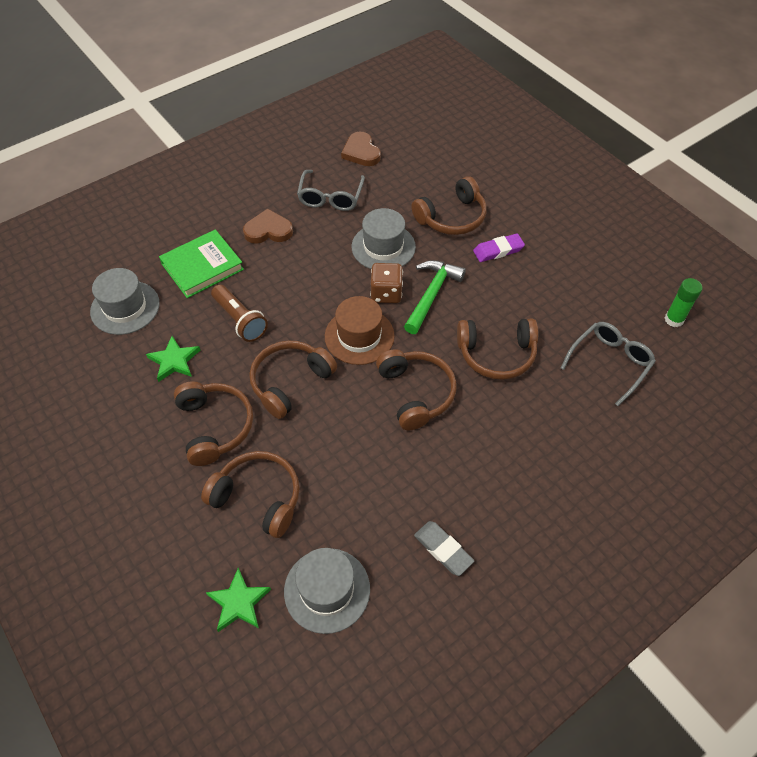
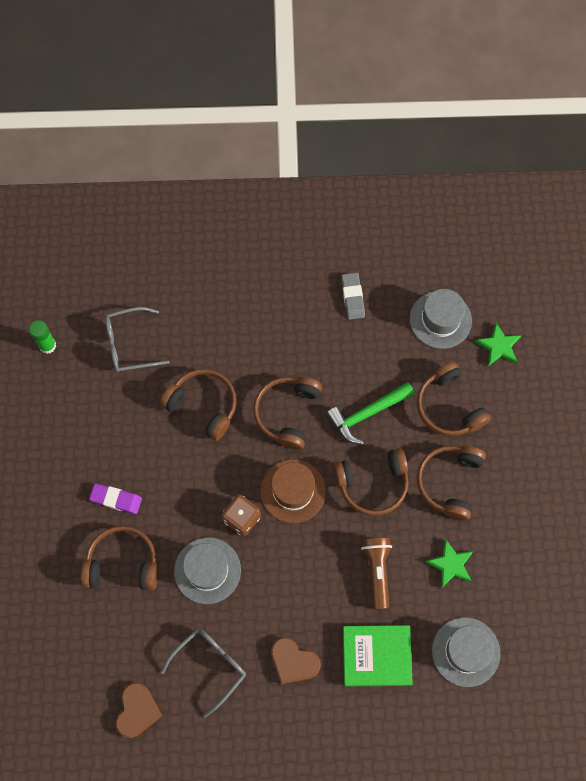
camera: 145 degrees left, 15 degrees up
(431, 295) = (207, 492): green hammer -> green hammer (367, 414)

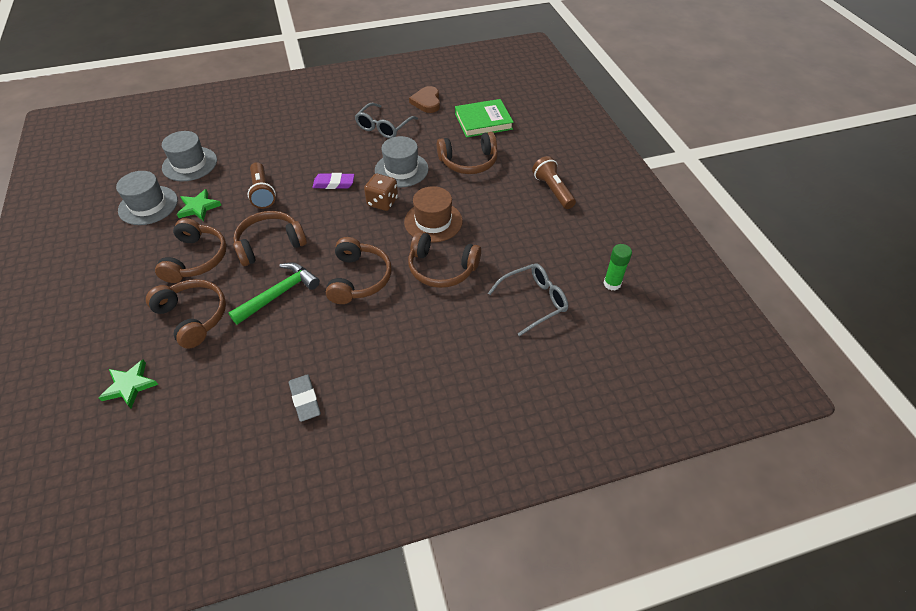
camera: 165 degrees right, 20 degrees down
(45, 487) = (553, 190): none -> brown flashlight
(116, 499) = (491, 194): purple eraser -> purple eraser (334, 183)
(293, 491) = (342, 226): brown hat -> brown hat (433, 221)
(293, 662) = (323, 138): brown heart -> none
(376, 656) = (260, 151): green book -> green book (483, 121)
(440, 319) = (198, 399): grey hat -> grey hat (148, 205)

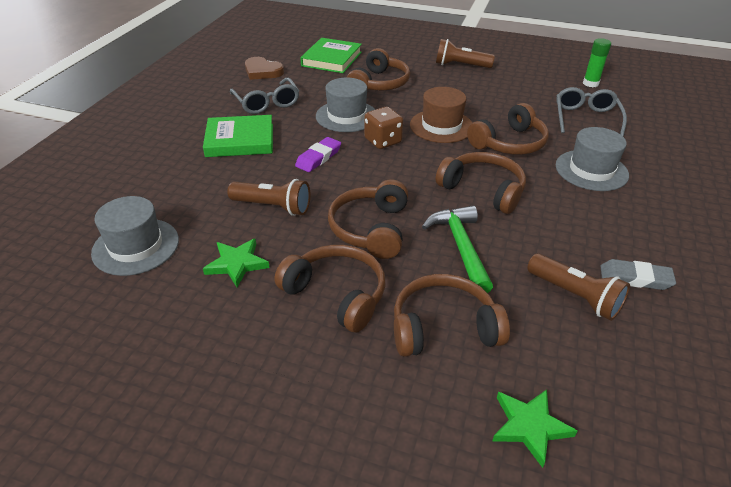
camera: 55 degrees left, 10 degrees down
(148, 205) = (173, 309): grey hat -> grey hat (591, 170)
(262, 371) = (575, 296): none -> brown flashlight
(325, 141) = (240, 140): none -> green book

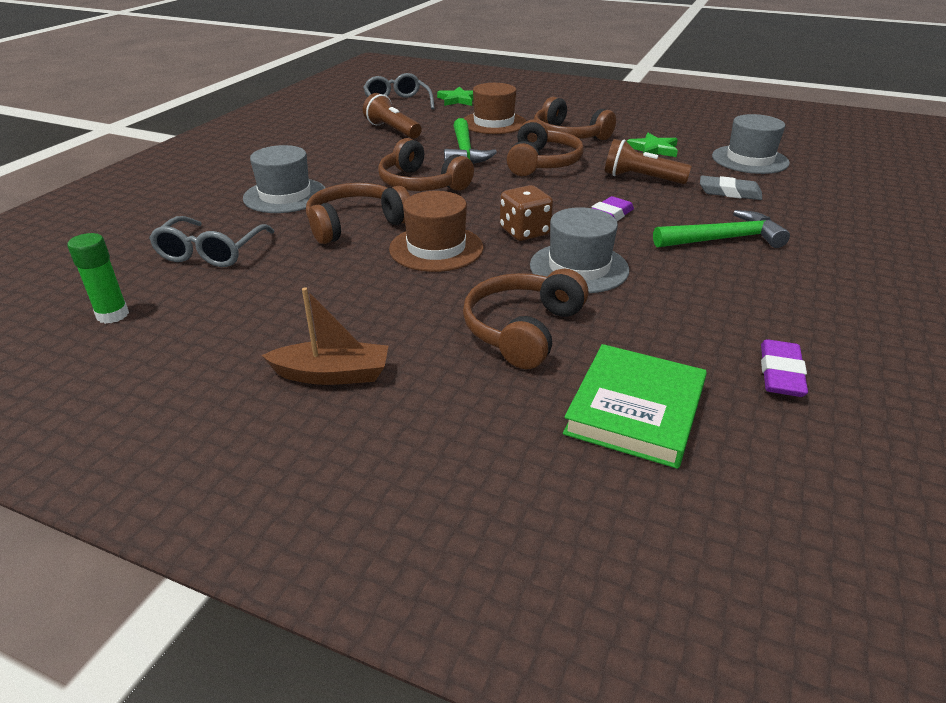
camera: 175 degrees left, 5 degrees down
(240, 140) = (723, 239): green book -> green hammer
(262, 71) = (780, 373): brown heart -> purple eraser
(267, 103) = (721, 295): grey glasses -> grey glasses (397, 103)
(443, 327) = (493, 123): brown headphones -> brown hat
(460, 65) = (332, 374): brown flashlight -> brown boat
(635, 278) = (338, 135): grey eraser -> grey eraser (729, 192)

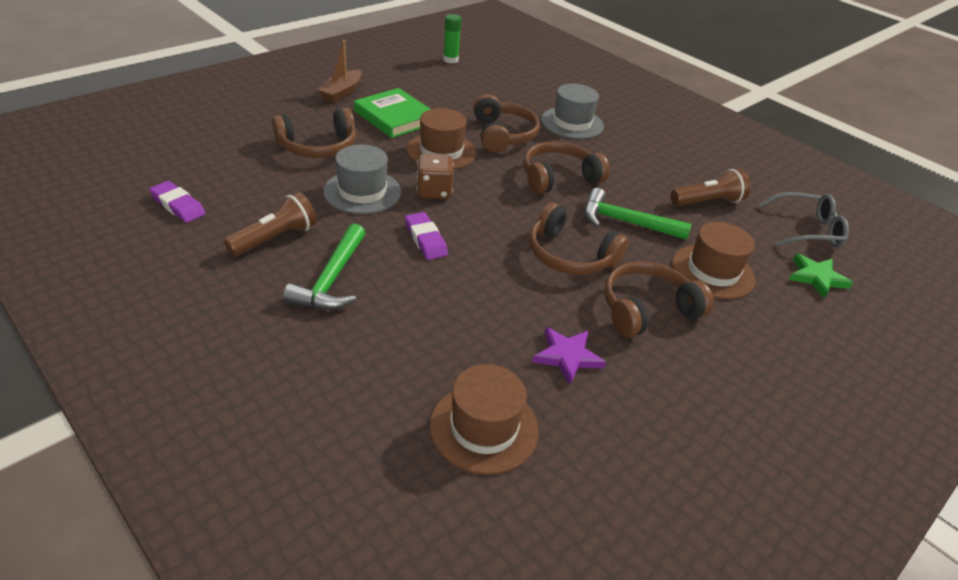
camera: 110 degrees right, 5 degrees up
(211, 252) = (500, 88): grey glasses -> none
(523, 330) = (318, 147): brown headphones -> brown headphones turned 105 degrees clockwise
(635, 410) = (218, 150): green book -> green book (394, 117)
(641, 178) = (489, 300): brown flashlight -> brown flashlight (275, 238)
(653, 149) = (567, 356): green star -> purple star
(729, 192) = (411, 344): grey eraser -> none
(750, 160) = (484, 428): grey hat -> brown hat

